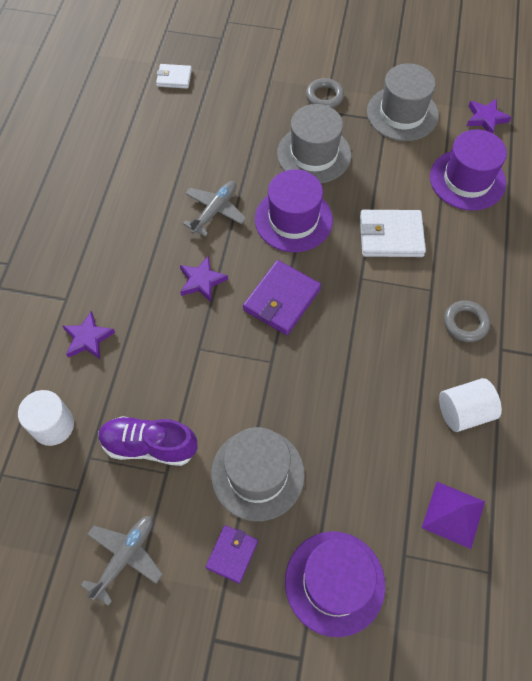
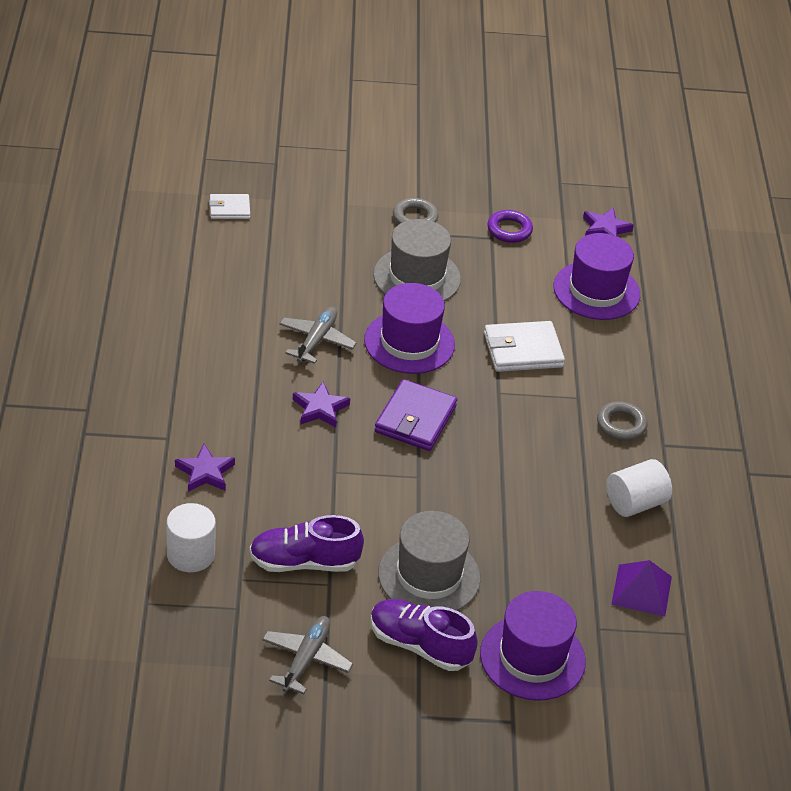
camera: 15 degrees left, 20 degrees down
(232, 554) = (419, 645): purple wallet -> purple shoe
(402, 113) = (509, 230): grey hat -> purple ring

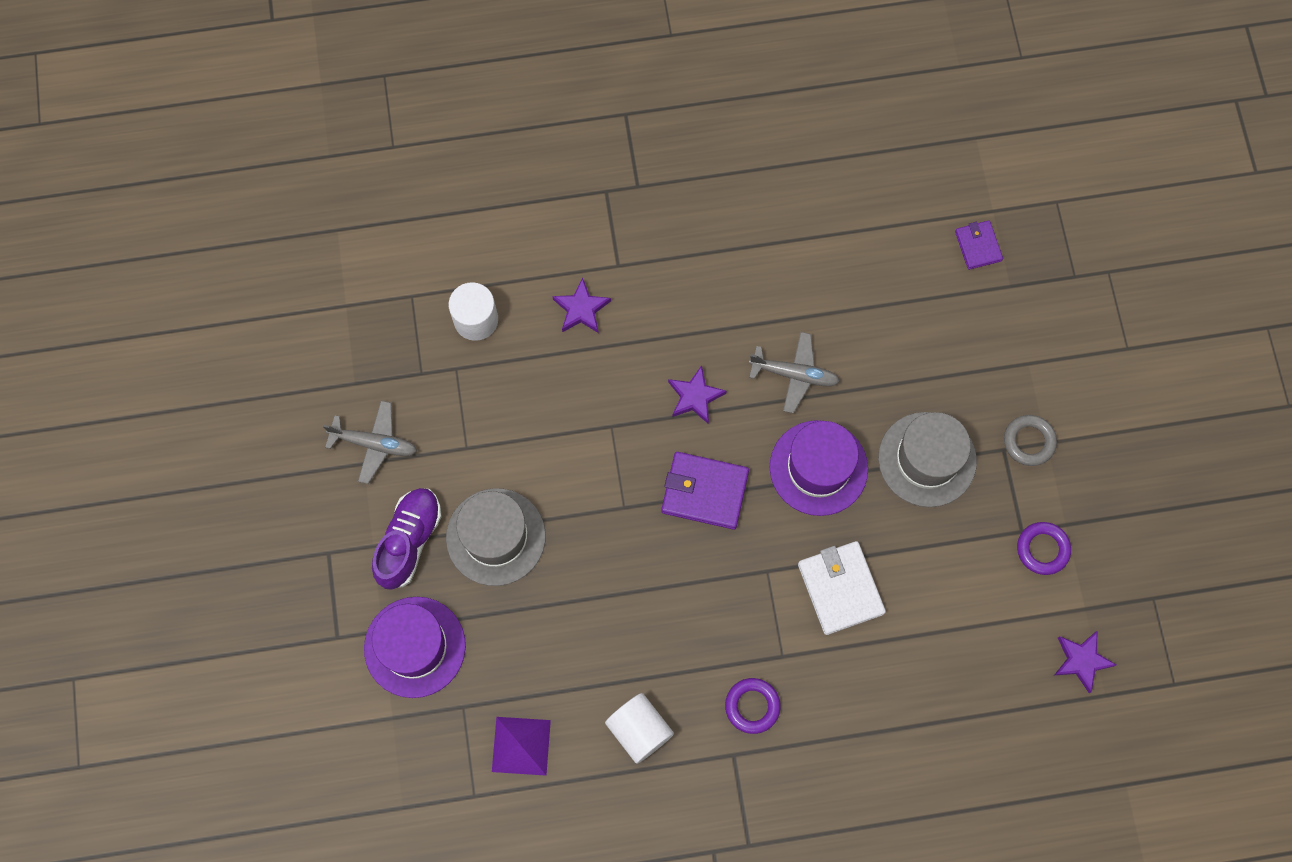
camera: 85 degrees right, 30 degrees up
(229, 209) = (978, 246): white wallet -> purple wallet
(304, 562) = (488, 420): purple shoe -> none
(596, 290) = (966, 660): purple hat -> none
(621, 425) = (752, 706): grey ring -> purple ring

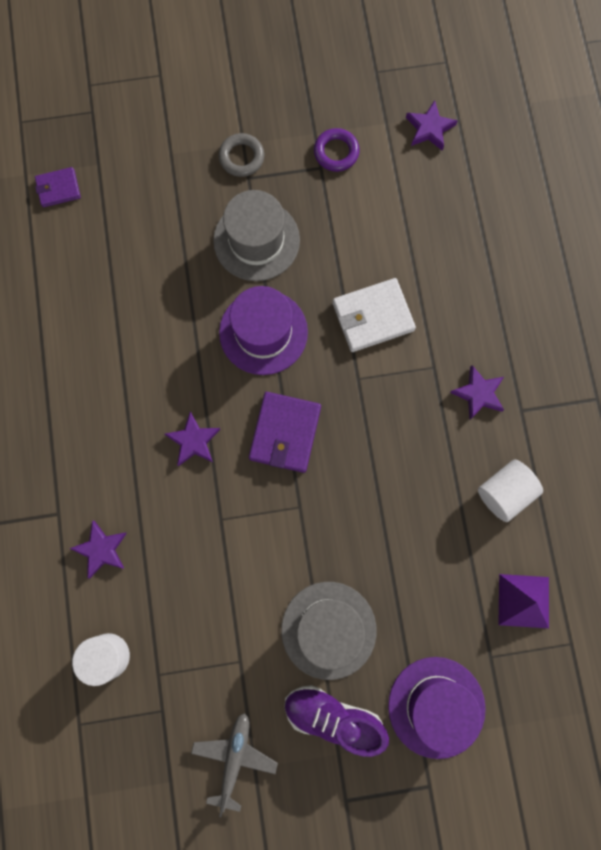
camera: 90 degrees left, 5 degrees up
(752, 706) = (478, 394): purple ring -> purple star
(794, 374) = (175, 351): grey plane -> none

